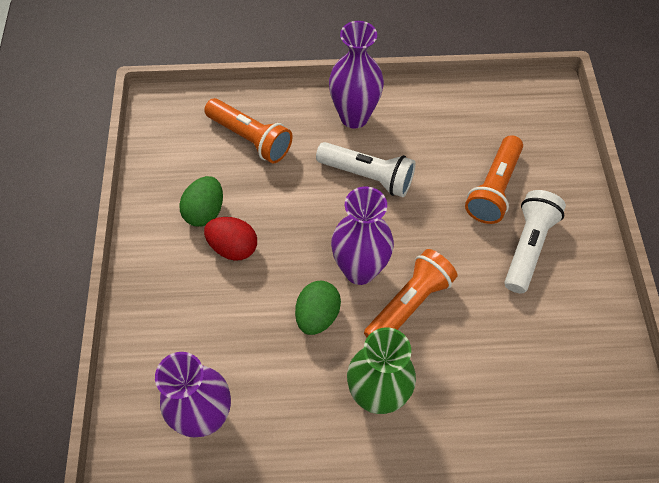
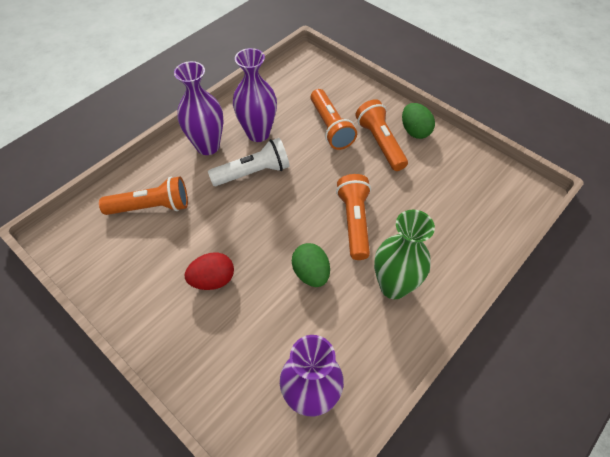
camera: 45 degrees left, 5 degrees down
(205, 211) = (168, 274): green egg -> green egg (414, 131)
(360, 270) = (307, 227): purple vase -> purple vase (258, 133)
(528, 246) = (380, 143): white flashlight -> orange flashlight

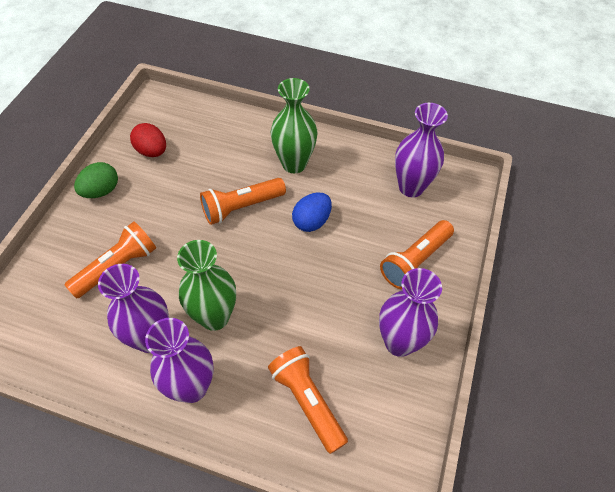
camera: 115 degrees left, 0 degrees up
(150, 290) = (399, 342): none -> purple vase
(213, 280) = (359, 294): red egg -> red egg (152, 151)
(253, 172) = (214, 317): white flashlight -> green vase
(311, 273) = (311, 221): green egg -> blue egg
(380, 143) = (128, 215): orange flashlight -> orange flashlight (415, 261)

